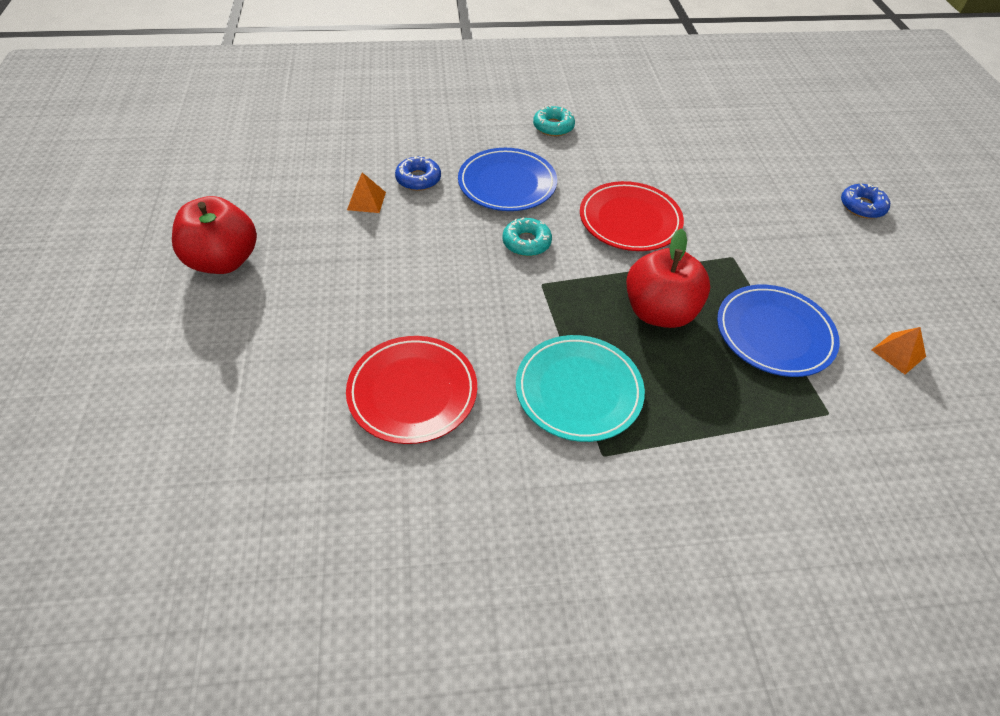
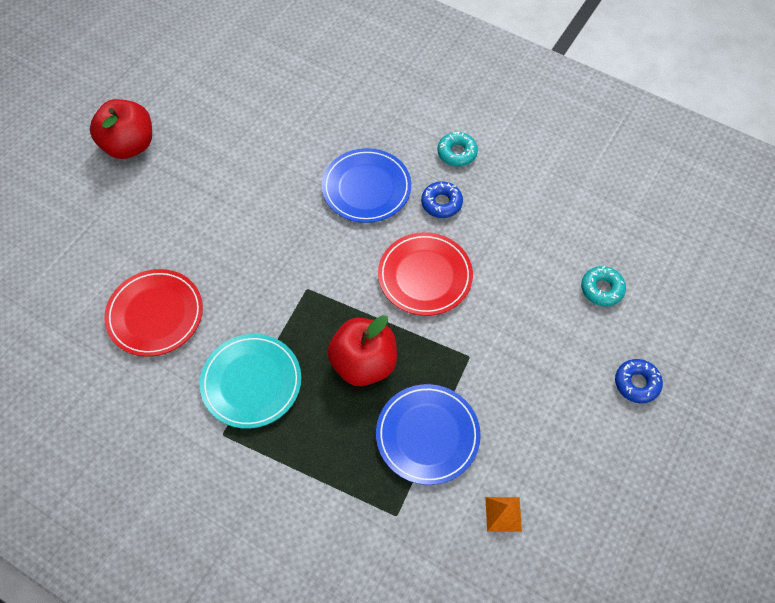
camera: 40 degrees right, 10 degrees up
(366, 201) = (255, 146): orange pyramid -> none
(418, 179) = (307, 147): blue donut -> blue donut (441, 203)
(526, 242) = (330, 248): turquoise donut -> turquoise donut (602, 289)

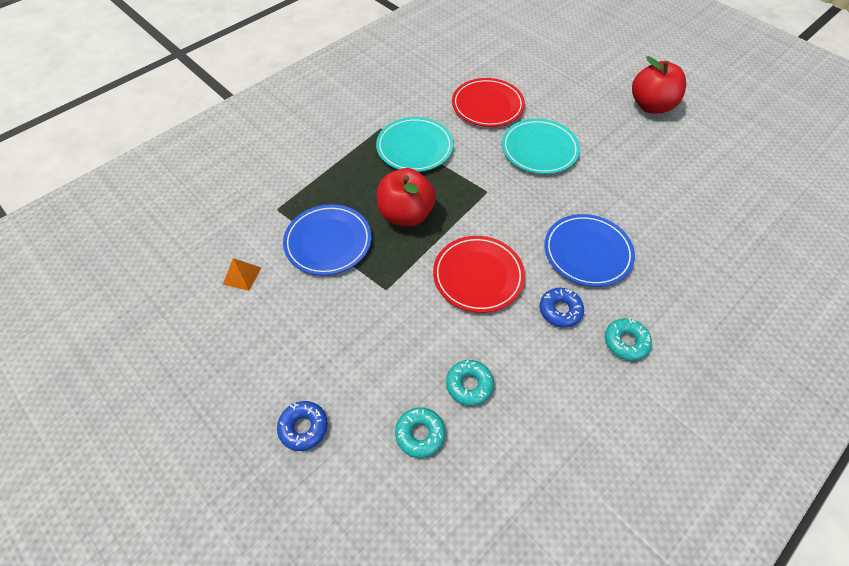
camera: 105 degrees right, 5 degrees down
(226, 247) = (539, 149): none -> turquoise plate
(543, 261) = (469, 385): none -> turquoise donut

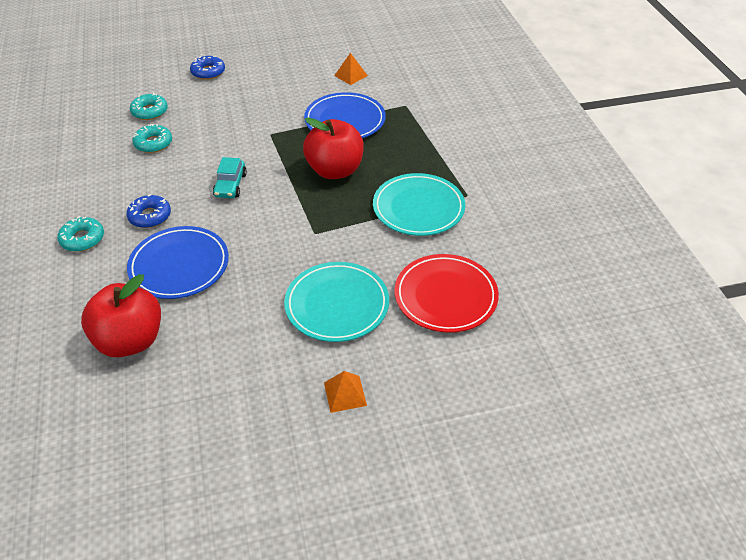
camera: 120 degrees right, 10 degrees down
(478, 276) = (230, 185): red plate -> turquoise car
(595, 118) = (345, 393): none -> orange pyramid
(651, 106) = (318, 482): red apple -> red apple (130, 340)

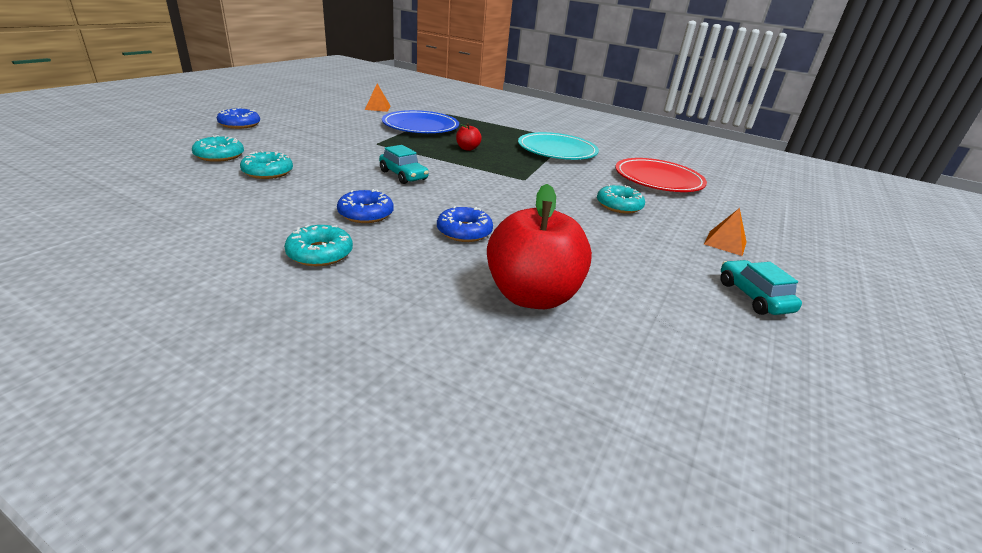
camera: 50 degrees left, 15 degrees down
(179, 265) = (464, 231): blue plate -> blue donut
(257, 442) = (753, 297): none -> turquoise car
(335, 170) = (467, 148): red apple -> red apple, size x0.44
(337, 304) = (619, 206): turquoise plate -> turquoise donut

